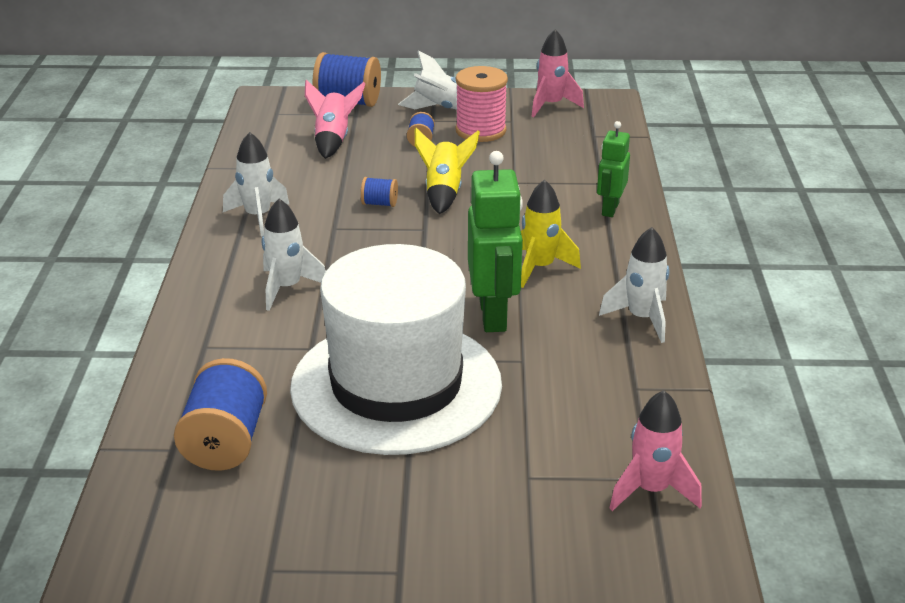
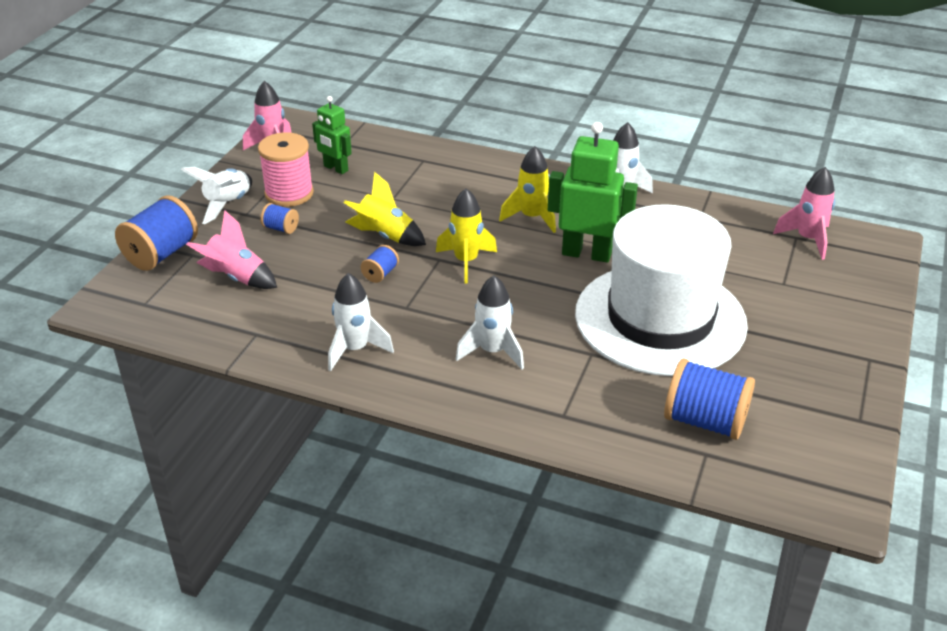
camera: 70 degrees left, 5 degrees up
(429, 244) = (466, 261): none -> yellow rocket
(610, 209) = (465, 166): green robot -> green robot (335, 168)

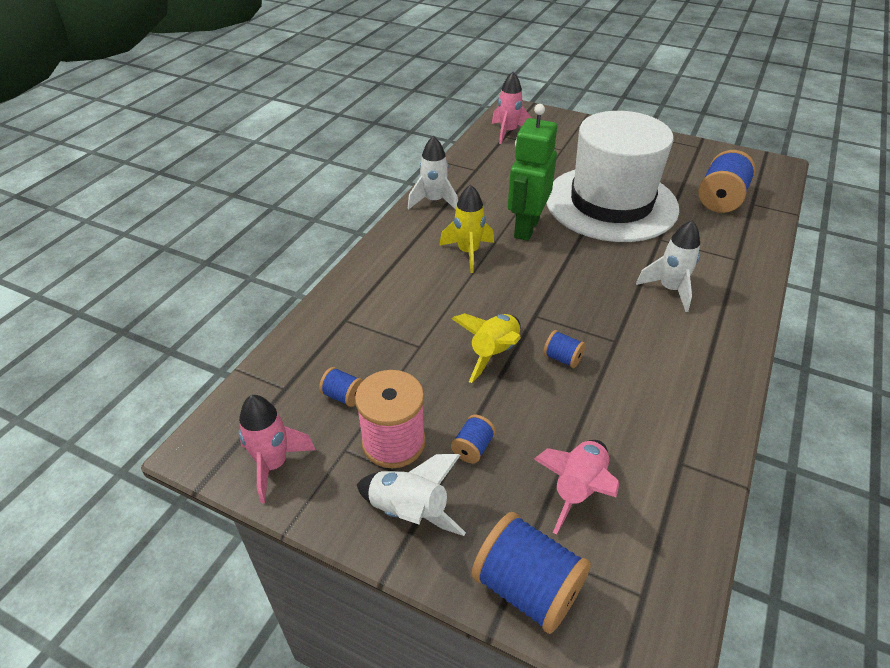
camera: 85 degrees left, 5 degrees up
(335, 168) = (343, 396): green robot -> blue spool
(355, 349) = (688, 378): white rocket -> none
(466, 261) = (539, 297): yellow rocket -> none

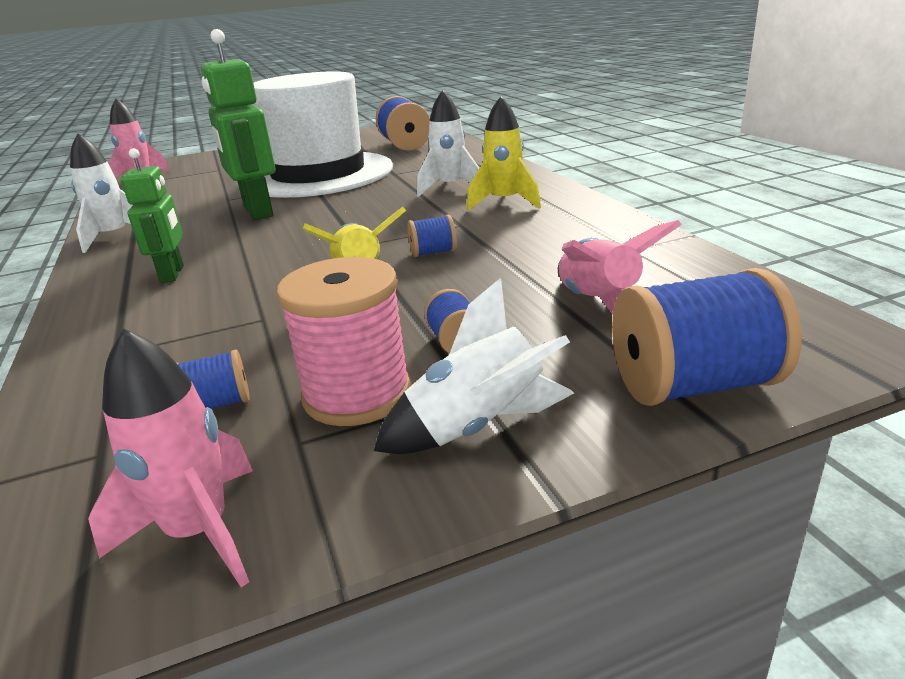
camera: 45 degrees left, 15 degrees down
(423, 267) = (173, 274): none -> green robot
(468, 252) = (215, 246): yellow rocket -> yellow rocket (504, 202)

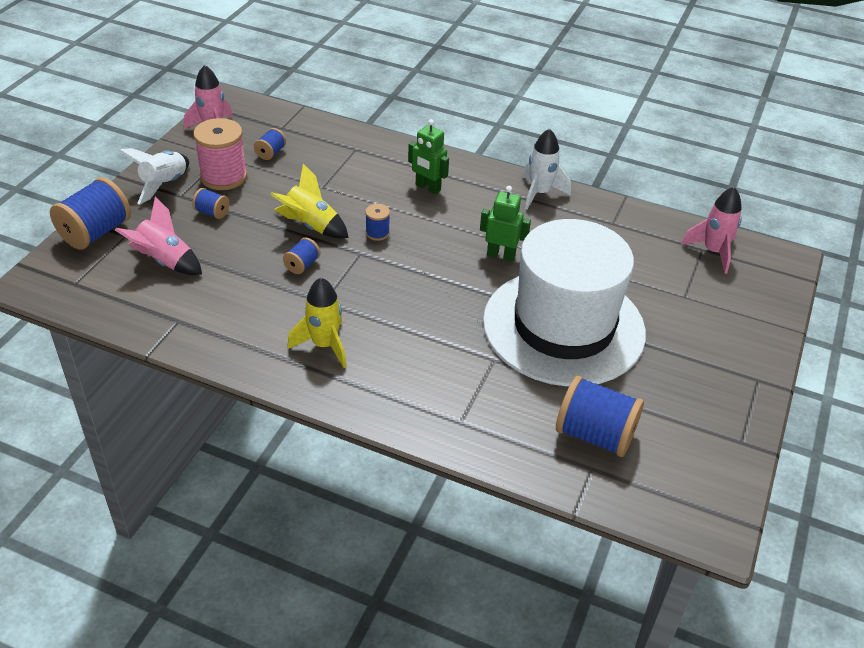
camera: 130 degrees right, 15 degrees up
(257, 211) = (501, 255): green robot -> green robot, size x0.60
(310, 254) = (377, 233): none -> blue spool
(450, 188) = (400, 351): white rocket -> none

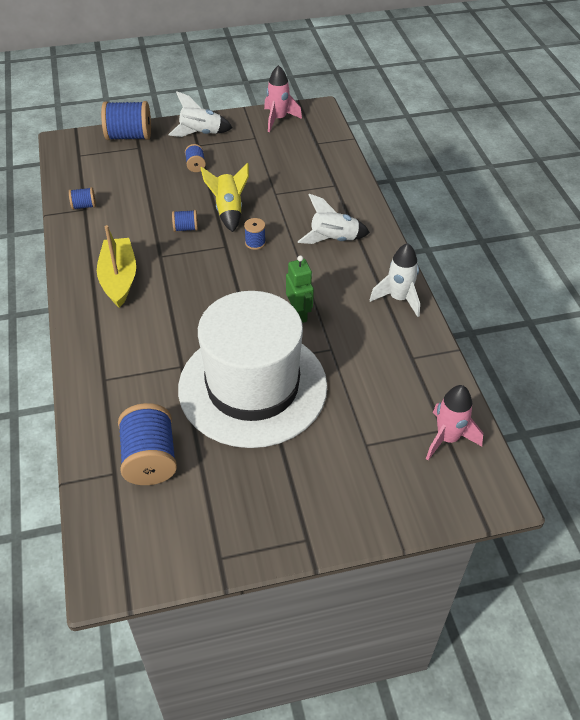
camera: 55 degrees right, 5 degrees up
(165, 261) = (131, 174): pink rocket -> none
(223, 177) = (236, 150): pink spool -> none
(270, 153) = (283, 154): blue spool -> blue spool (84, 206)
(324, 345) = (119, 279): yellow rocket -> yellow boat
(427, 188) = (333, 240): green robot -> white rocket

